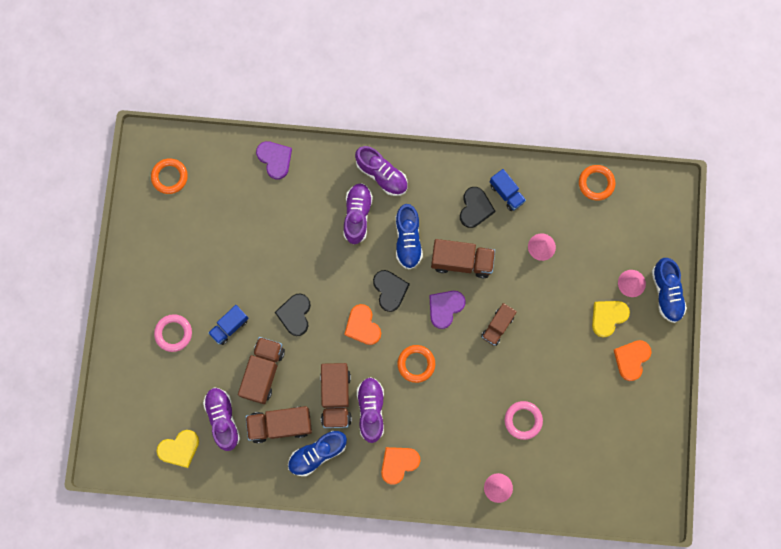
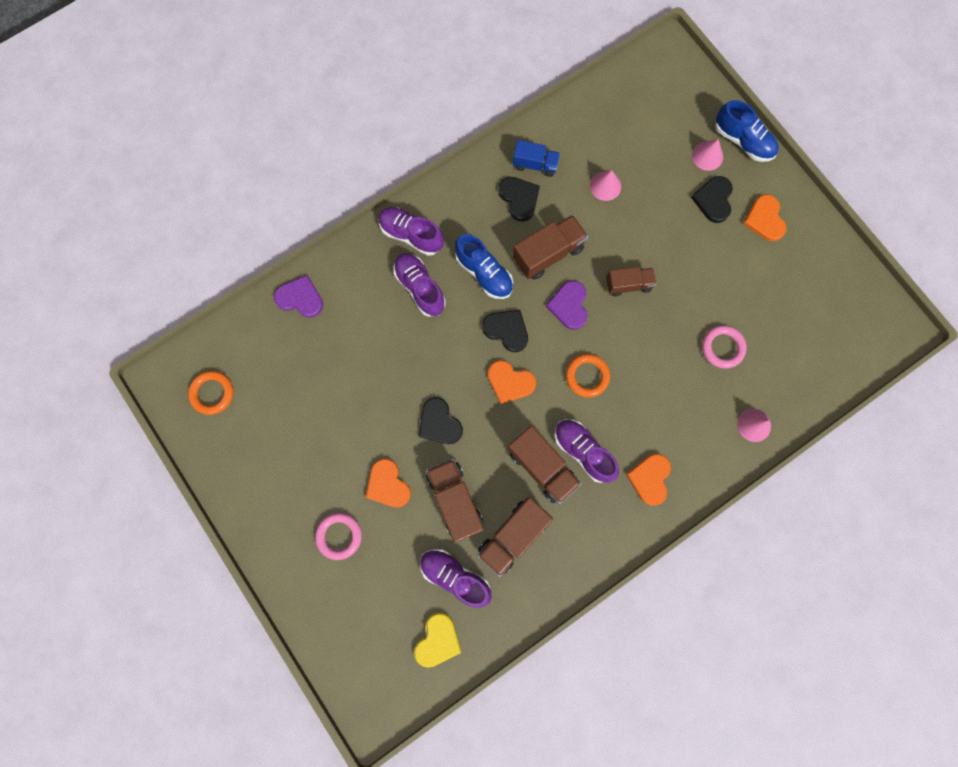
camera: 40 degrees left, 0 degrees up
(229, 326) = (387, 484): blue truck -> orange heart
(317, 453) = (570, 532): blue shoe -> none
(382, 175) = (411, 235): purple shoe -> purple shoe turned 150 degrees counterclockwise
(497, 326) = (628, 284): brown truck -> brown truck turned 90 degrees counterclockwise
(596, 183) = (603, 96): orange ring -> none
(608, 317) = (713, 200): yellow heart -> black heart

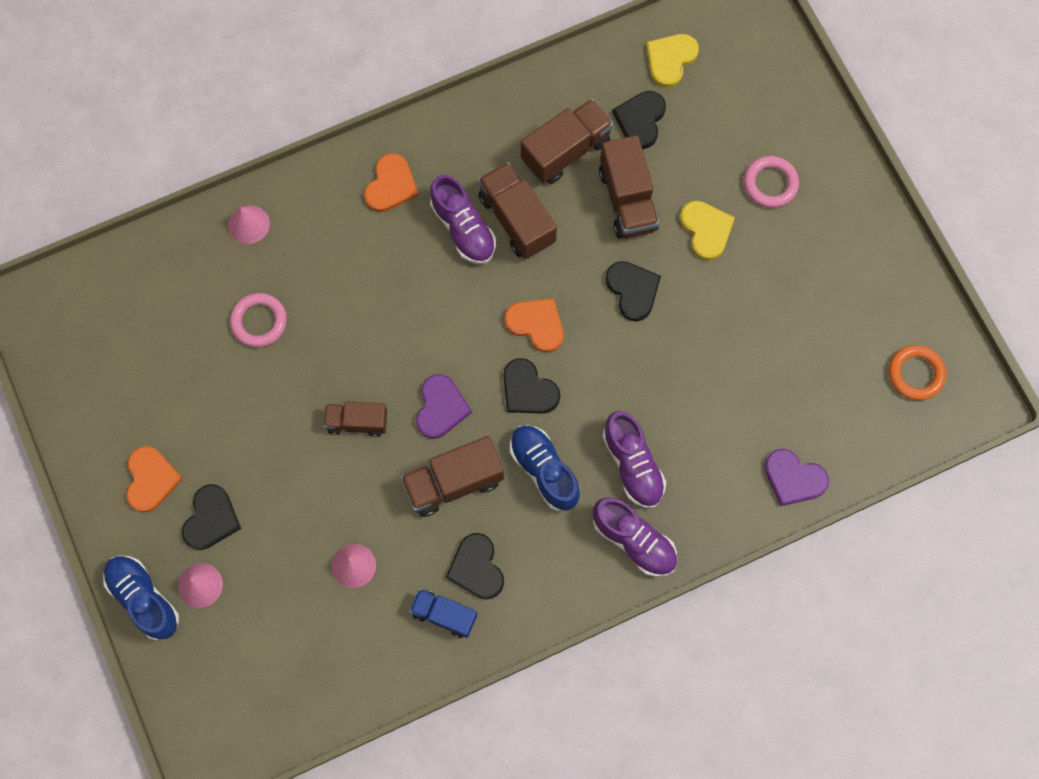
camera: 170 degrees left, 5 degrees down
(387, 484) = (706, 230): orange heart -> yellow heart
(455, 576) = (640, 120): purple shoe -> black heart
(587, 376) = (438, 315): orange ring -> none

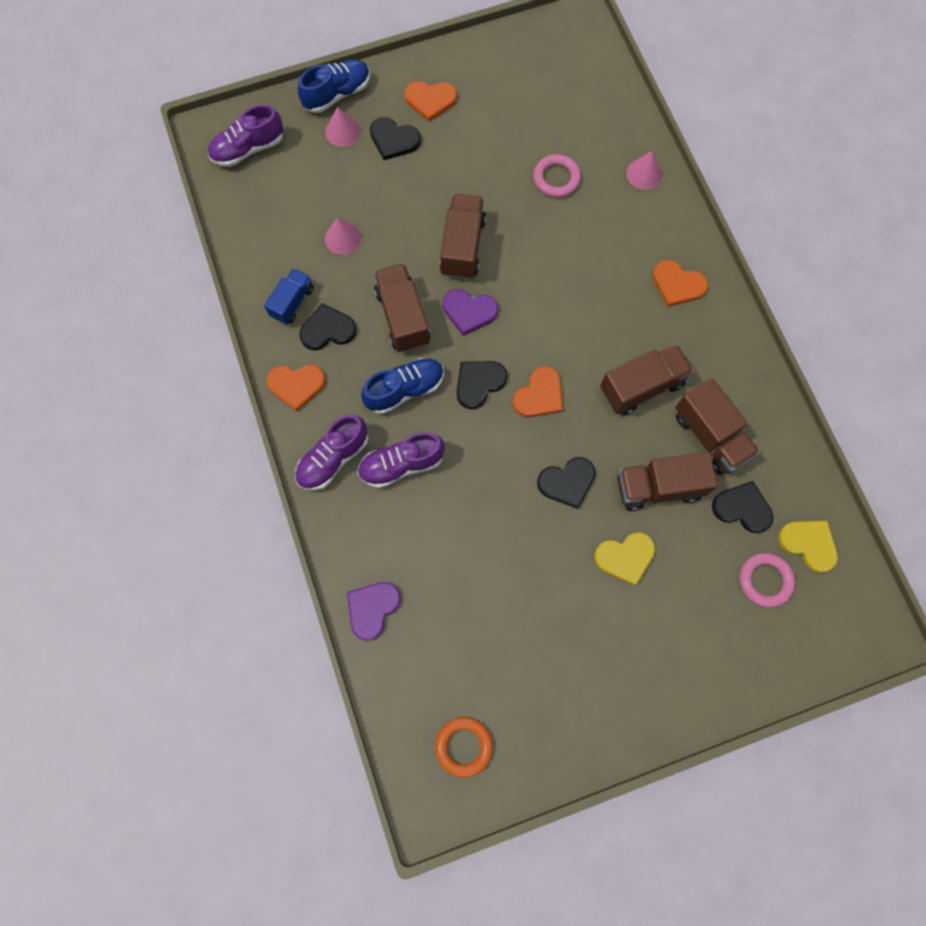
camera: 95 degrees right, 0 degrees up
(357, 422) = (462, 247): brown truck -> brown truck, size x1.55
(463, 228) = (634, 341): purple shoe -> purple shoe (248, 149)
(550, 595) = (296, 385): none -> orange heart
(770, 184) = (672, 627): pink ring -> pink ring (765, 580)

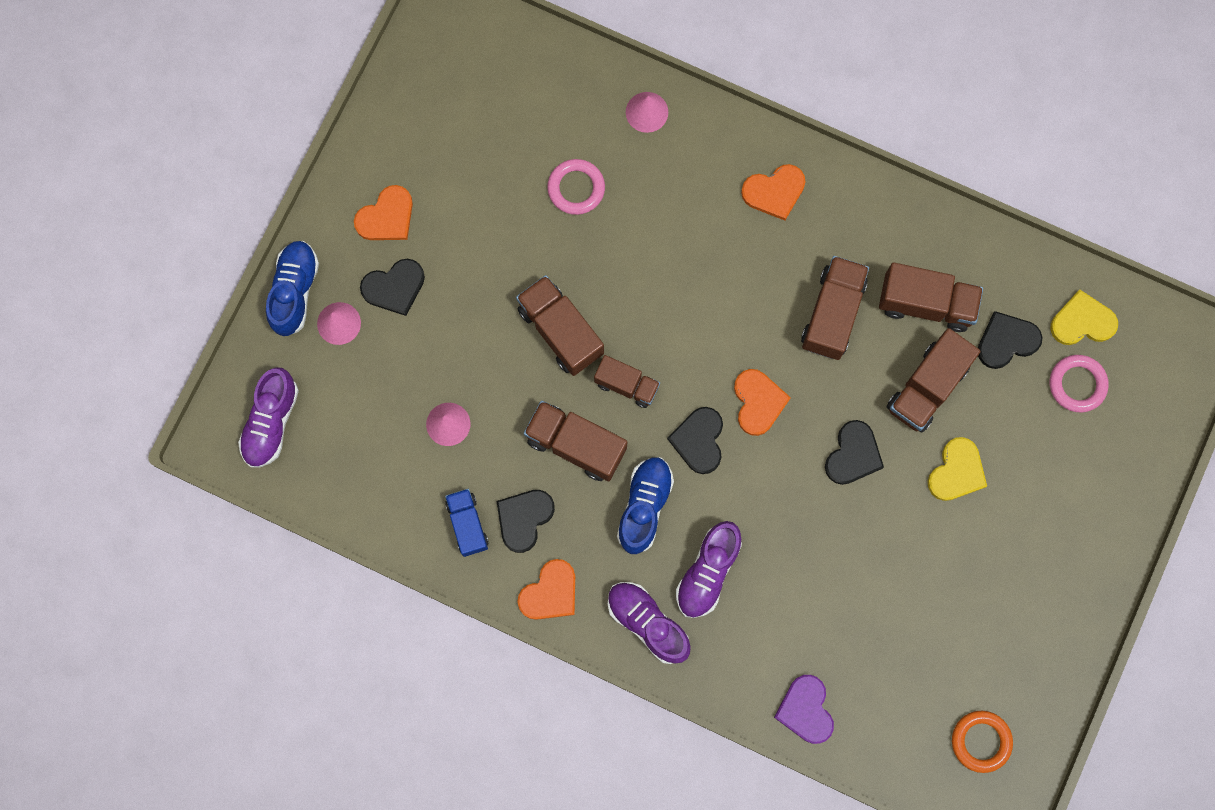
camera: 45 degrees left, 5 degrees up
(333, 459) = (647, 623): purple shoe -> purple shoe turned 135 degrees clockwise
(469, 311) = (626, 385): purple heart -> brown truck

